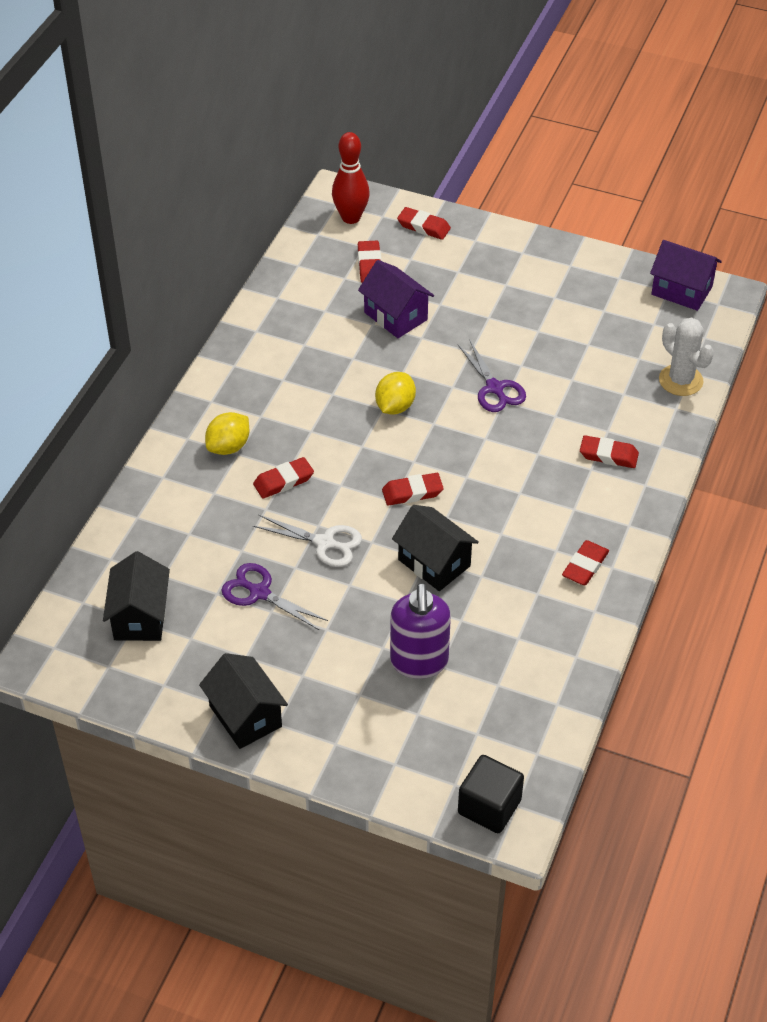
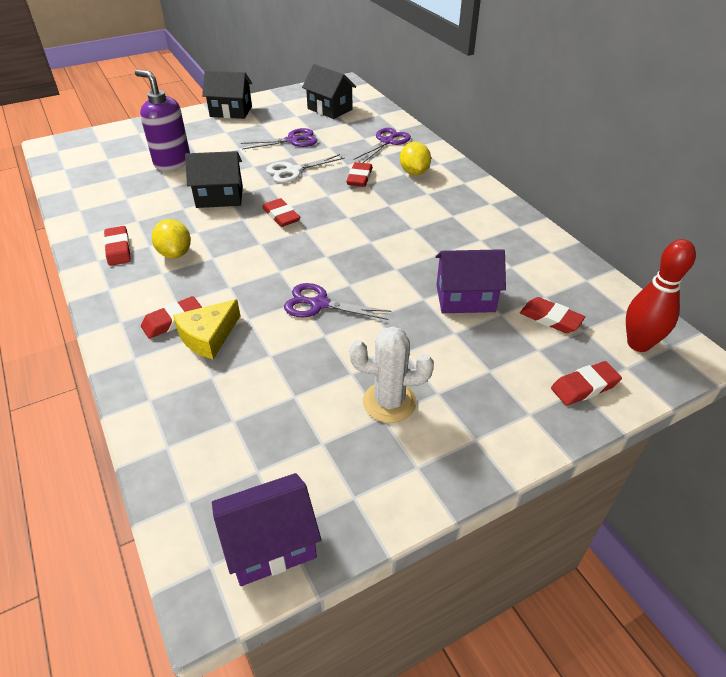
camera: 130 degrees right, 5 degrees down
(179, 507) = (387, 142): none -> purple scissors
(395, 406) = (365, 247): yellow lemon -> yellow lemon (175, 253)
(412, 492) = (281, 216): red eraser -> red eraser turned 60 degrees counterclockwise
(489, 807) = (72, 144): black cube -> none
(597, 423) = (208, 336): none -> yellow cheese
(680, 380) = (169, 429): white cactus -> white cactus (389, 402)

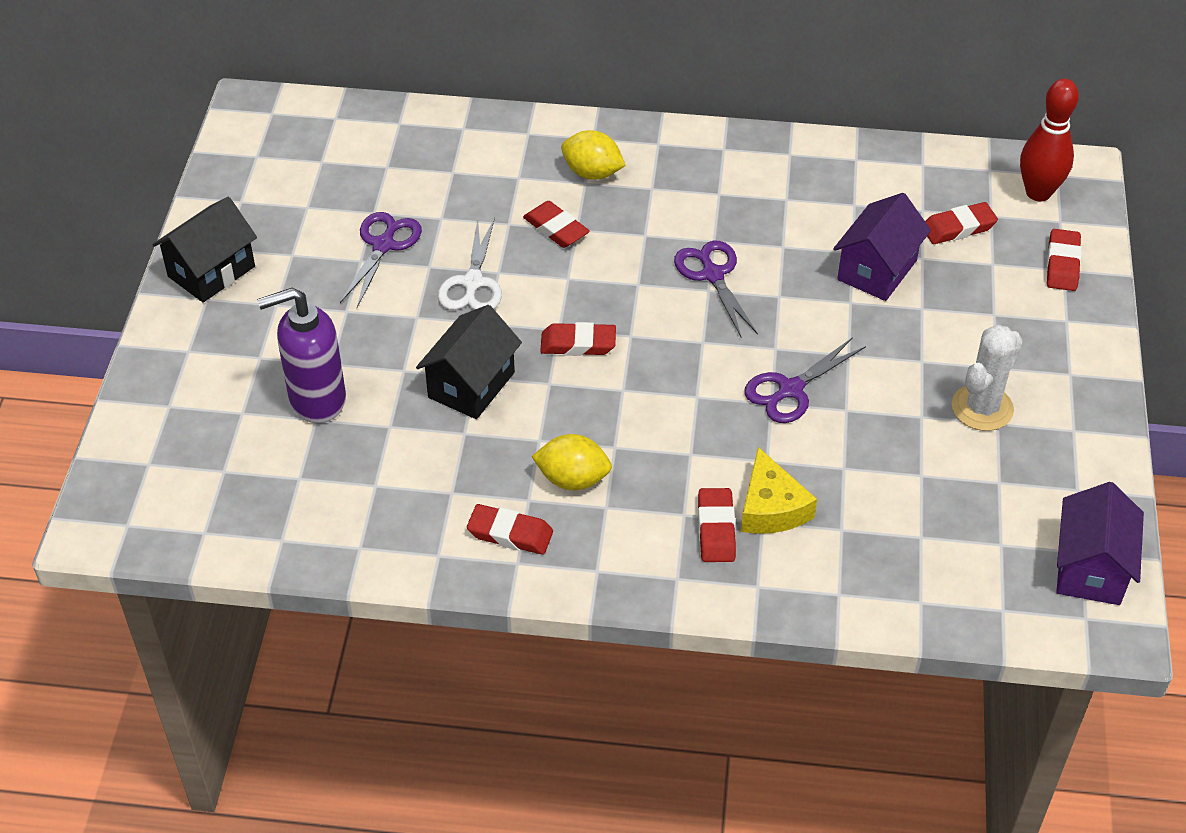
camera: 55 degrees left, 5 degrees up
(329, 109) = (326, 163): black house -> none
(387, 142) = (487, 156): purple scissors -> purple scissors (712, 275)

